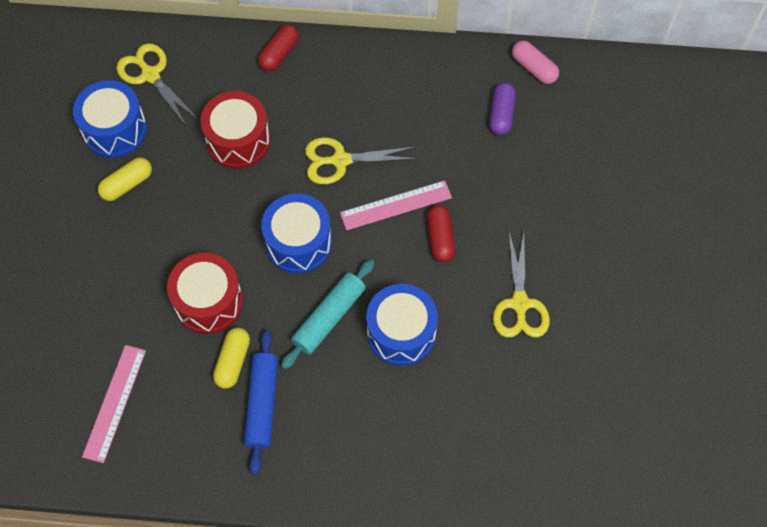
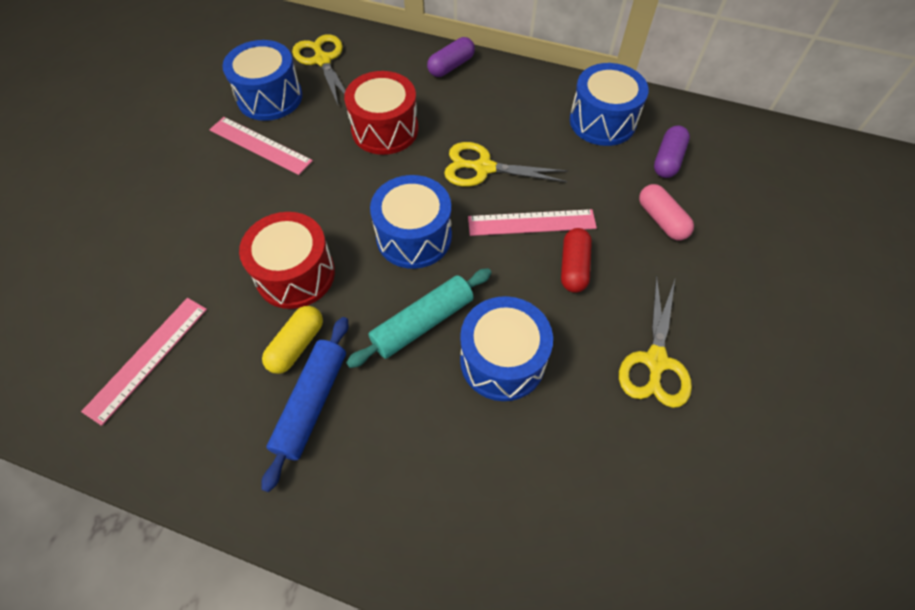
camera: 15 degrees right, 5 degrees down
(127, 184) = (260, 145): yellow capsule -> pink ruler
(279, 54) = (451, 66): red capsule -> purple capsule
(436, 86) = (602, 121): none -> blue drum
(534, 68) = (710, 125): pink capsule -> pink capsule (661, 220)

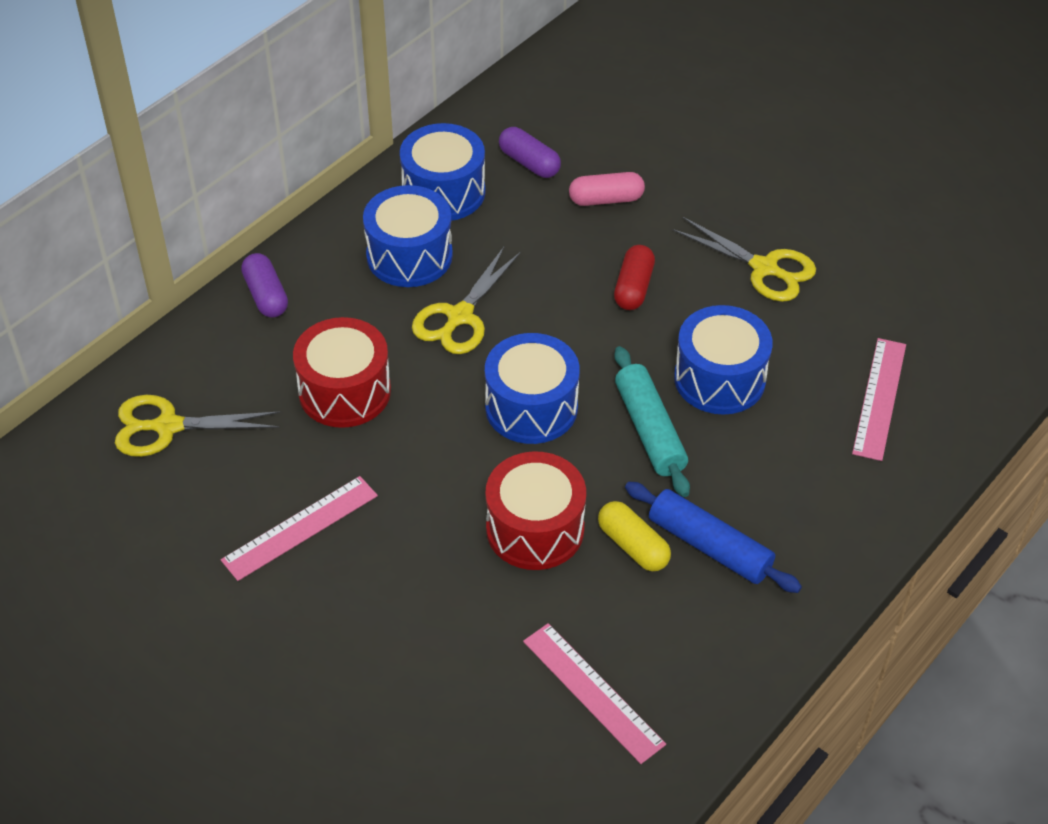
camera: 70 degrees left, 10 degrees down
(270, 97) = (210, 501): blue drum -> blue drum (409, 255)
(531, 222) = (560, 301): pink ruler -> pink ruler (879, 398)
(573, 267) = (633, 288): red capsule -> red capsule turned 75 degrees clockwise

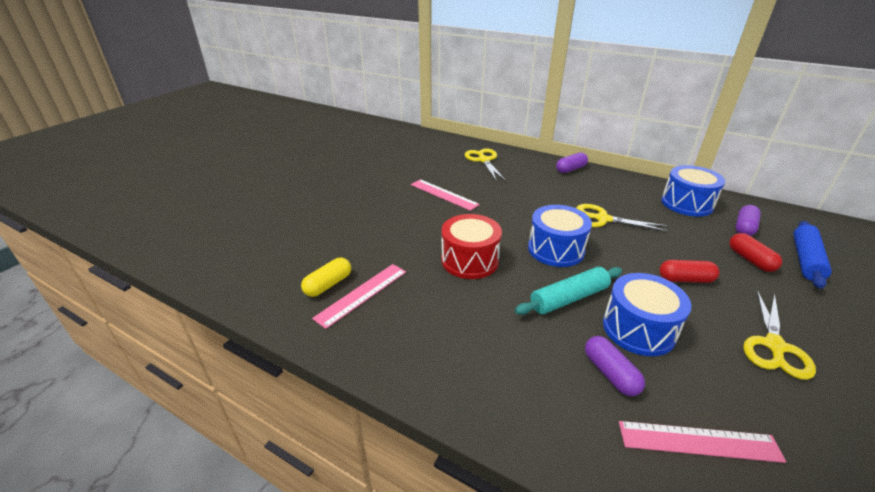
camera: 80 degrees right, 15 degrees down
(344, 391) = (528, 194): red drum -> none
(409, 255) = (630, 200): blue drum -> none
(606, 199) = (750, 260): pink capsule -> red capsule
(633, 546) = (472, 300): yellow capsule -> yellow capsule (328, 285)
(709, 546) = (485, 336): blue rolling pin -> blue rolling pin (806, 260)
(786, 435) = (610, 373): none -> purple capsule

